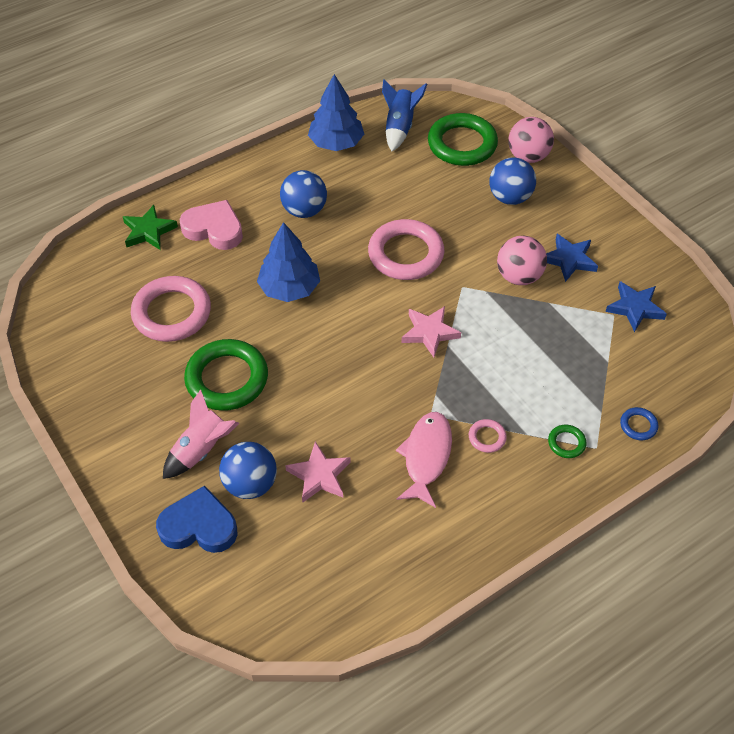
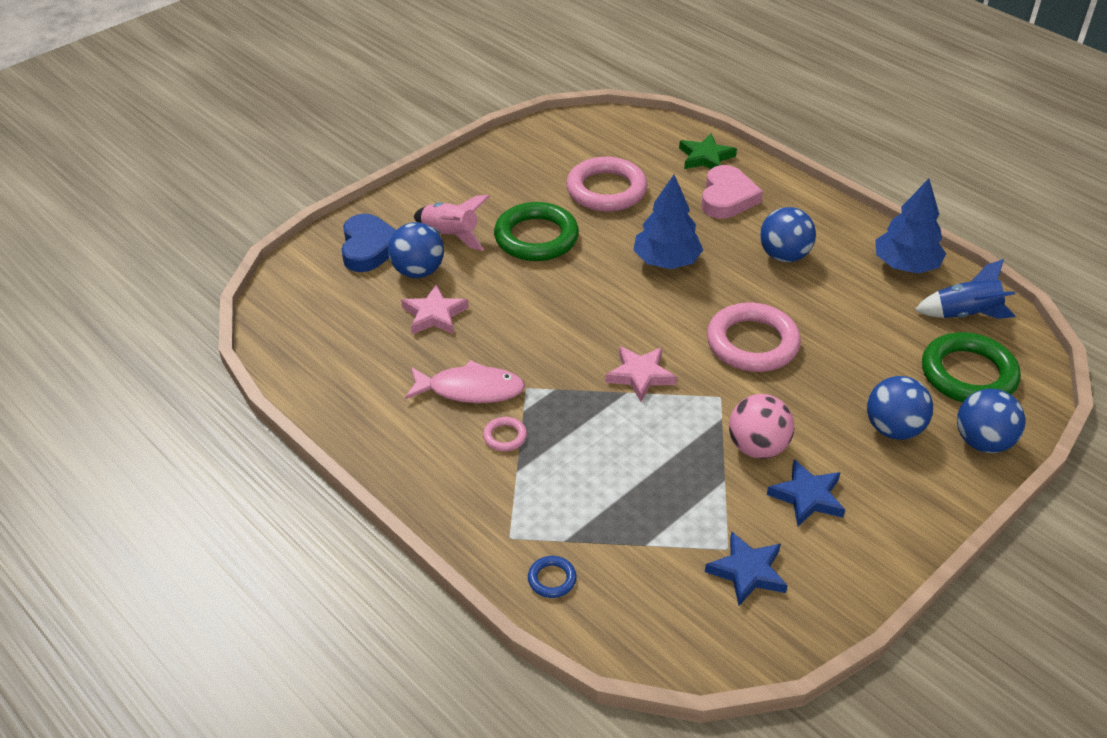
camera: 80 degrees right, 10 degrees down
(528, 156) = (982, 442): pink ball -> blue ball
(566, 443) = (511, 508): green ring -> none

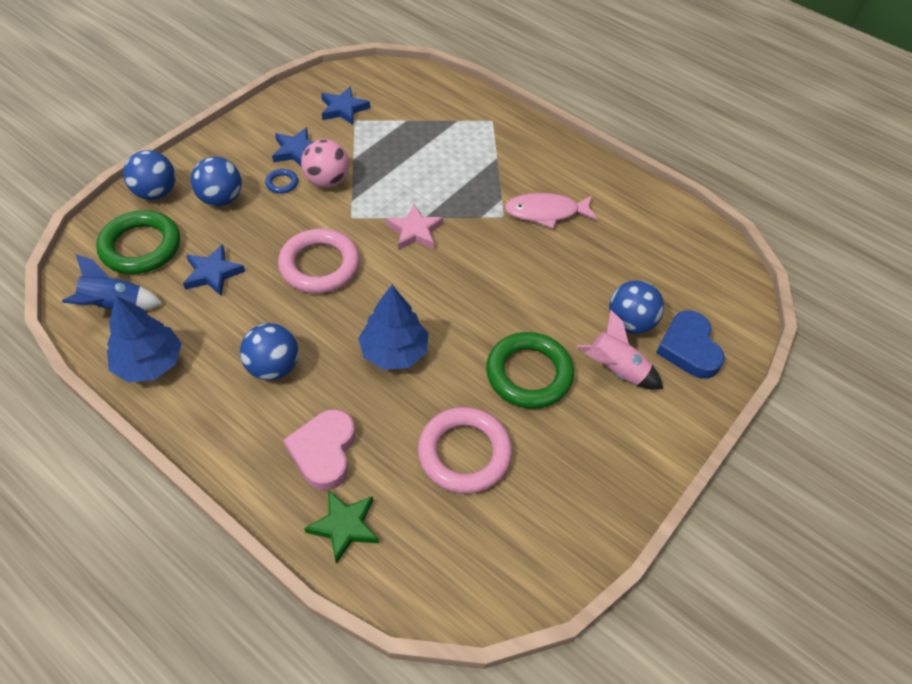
camera: 170 degrees right, 10 degrees up
(434, 315) = (597, 277): pink star -> none
(505, 436) = (510, 179): pink ring -> none
(552, 579) = (462, 101): blue ring -> blue ring (282, 183)
(872, 341) = (212, 273): none -> blue star

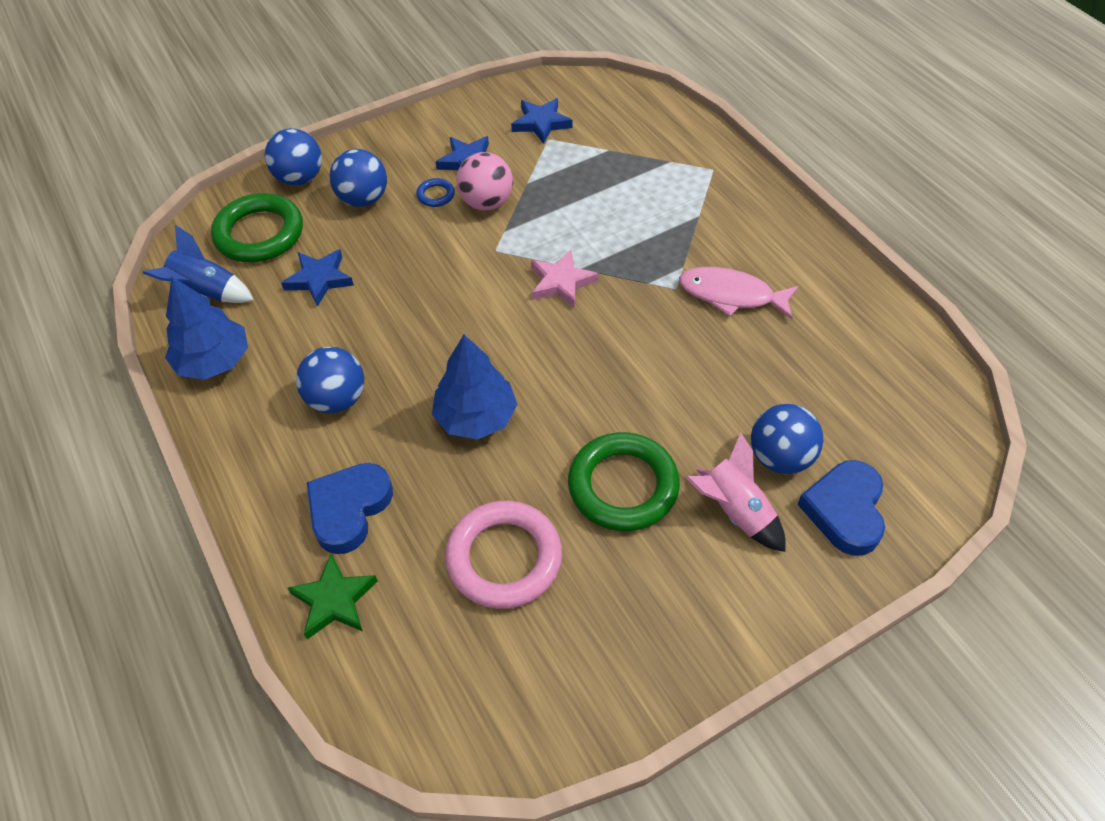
camera: 25 degrees right, 0 degrees up
(319, 265) = (436, 297): pink ring -> none
(324, 452) = (349, 509): pink heart -> blue heart

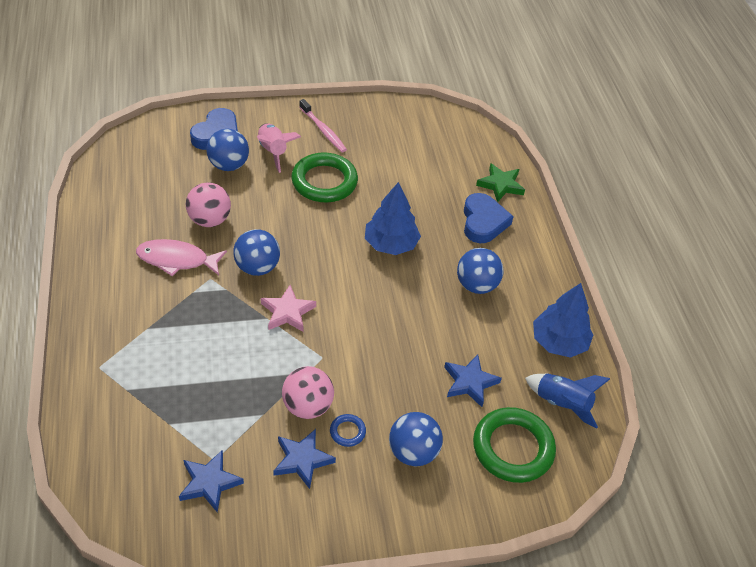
camera: 165 degrees left, 5 degrees down
(299, 178) = (466, 502): blue ball -> blue ball (257, 267)
(349, 509) = (483, 222): blue heart -> blue heart turned 45 degrees counterclockwise
(504, 558) = (405, 173): pink ring -> none
(686, 596) = (323, 130): none -> pink toothbrush
(731, 295) = (177, 260): pink fish -> pink fish turned 150 degrees clockwise
(736, 360) = (209, 220): none -> pink ball

